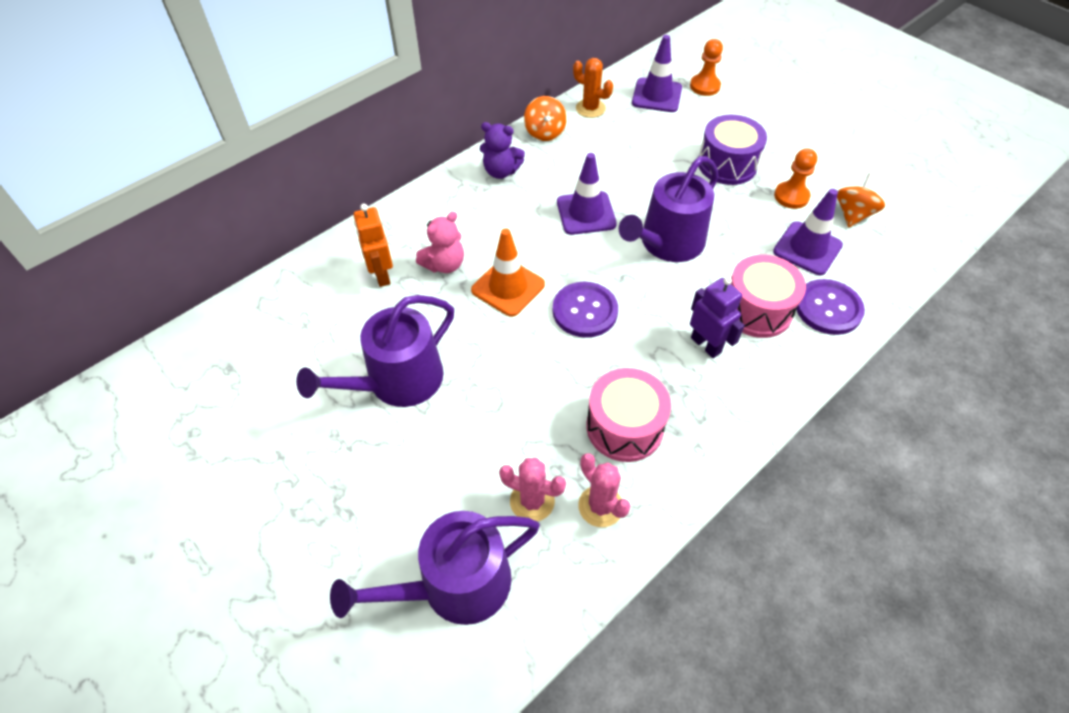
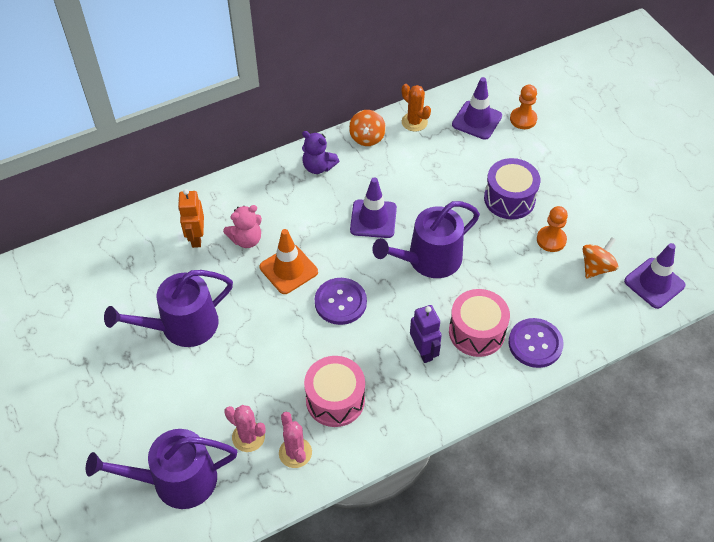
camera: 15 degrees right, 0 degrees up
(807, 248) = (542, 289): purple traffic cone -> purple traffic cone (654, 283)

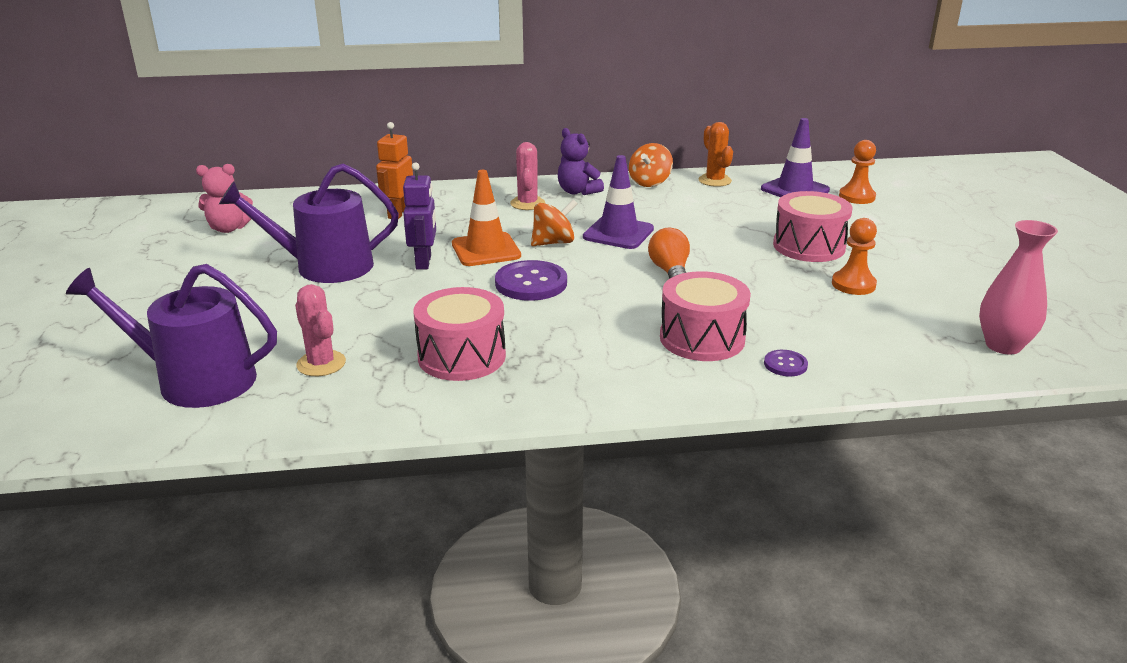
camera: 20 degrees right, 25 degrees down
(246, 239) = (454, 223): pink teddy bear -> pink teddy bear (228, 228)
(295, 453) = (369, 390): pink cactus -> pink cactus (527, 203)
(423, 351) = (614, 340): purple robot -> purple robot (424, 262)
(428, 259) = (670, 272): purple watering can -> orange light bulb
(509, 199) = (809, 246): purple drum -> pink drum
(535, 344) = (785, 364): purple button -> purple button, size x0.51
(596, 267) = (913, 317): orange spinning top -> orange spinning top (553, 243)
(654, 283) = (1003, 345): purple traffic cone -> pink vase

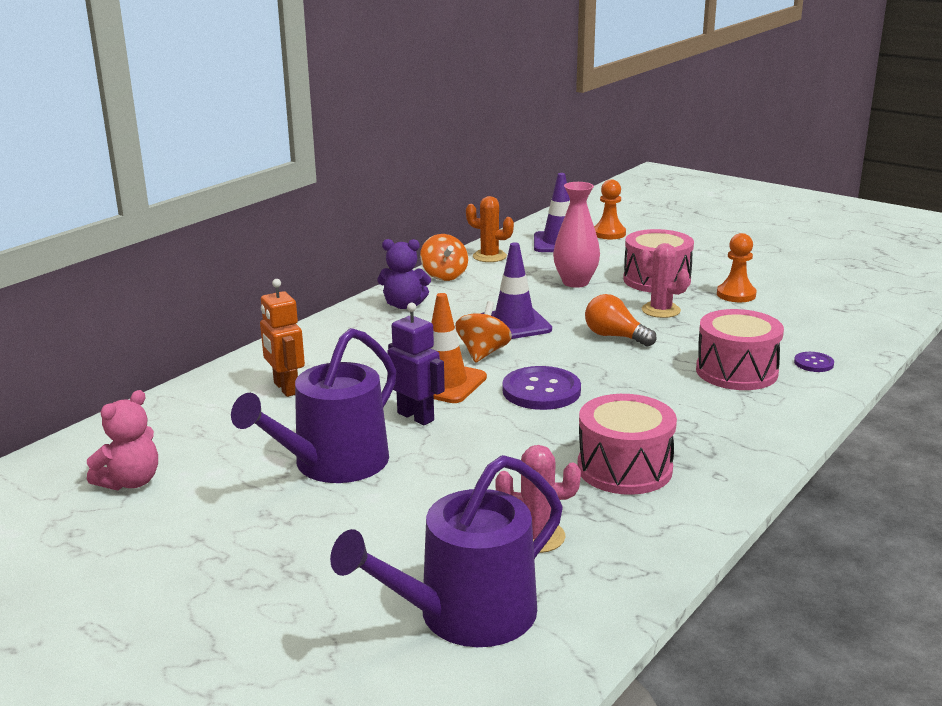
camera: 45 degrees left, 5 degrees down
(527, 203) = (385, 331): pink cactus -> pink cactus (661, 310)
(1003, 345) = (879, 297): pink vase -> pink vase (575, 282)

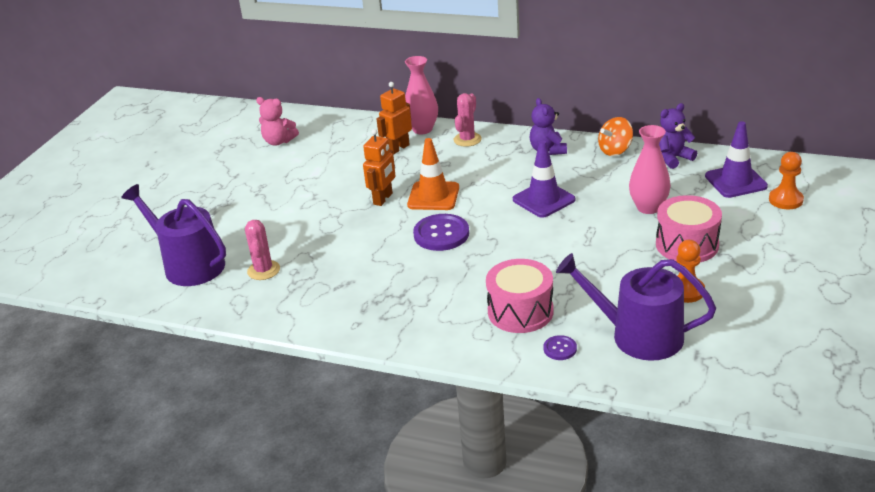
camera: 75 degrees right, 10 degrees up
(253, 365) = (422, 129): none -> pink vase
(332, 464) = (316, 189): purple watering can -> purple watering can (638, 335)
(416, 417) = (383, 199): purple robot -> orange robot
(483, 353) = (487, 199): orange spinning top -> none
(489, 256) = (673, 158): orange cactus -> purple teddy bear
(615, 336) = (550, 246): orange light bulb -> none
(624, 468) = (349, 286): pink drum -> none
(661, 310) = (619, 258): pink cactus -> pink cactus (467, 139)

